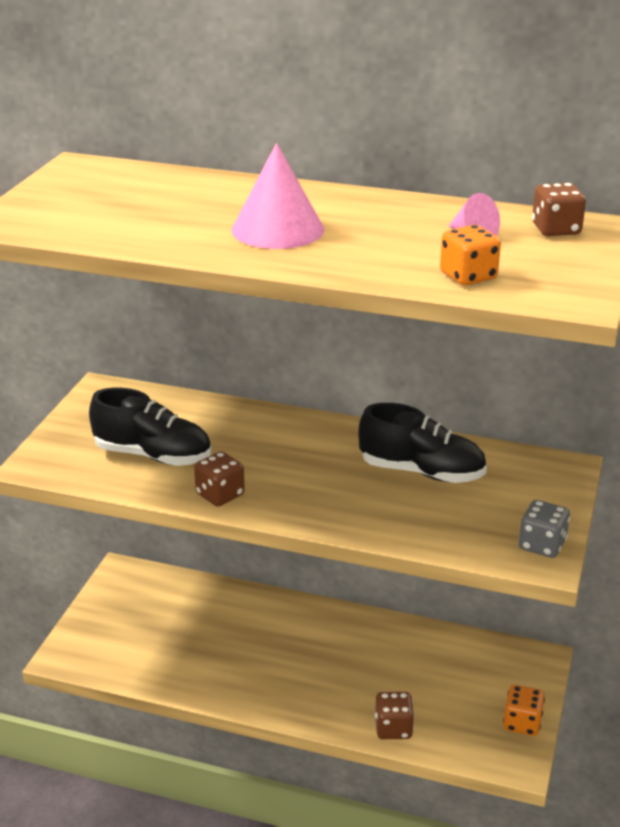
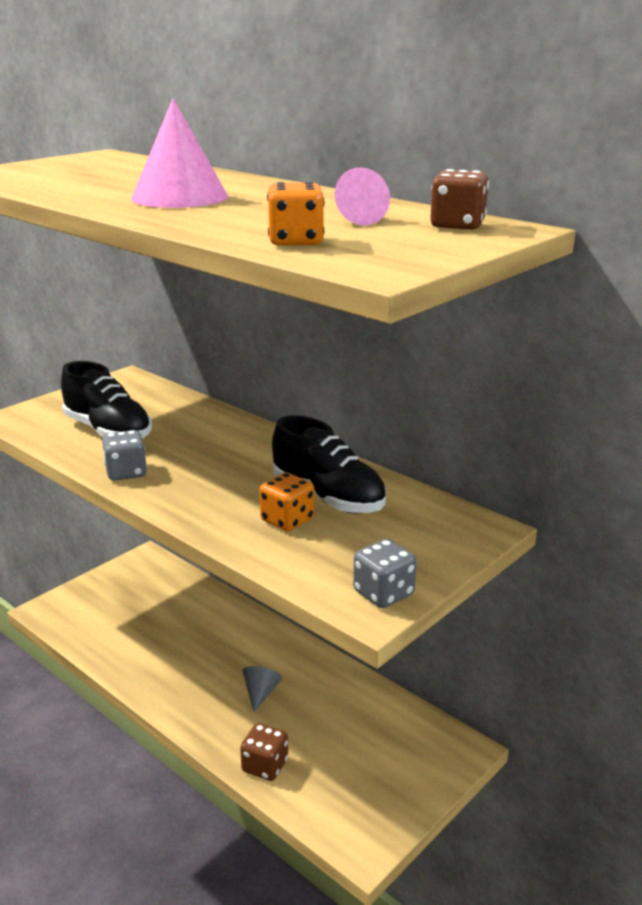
camera: 25 degrees right, 5 degrees down
(220, 495) = (126, 472): brown dice -> grey dice
(341, 668) = (260, 693): none -> grey cone
(522, 723) = (397, 807): orange dice -> orange dice (287, 520)

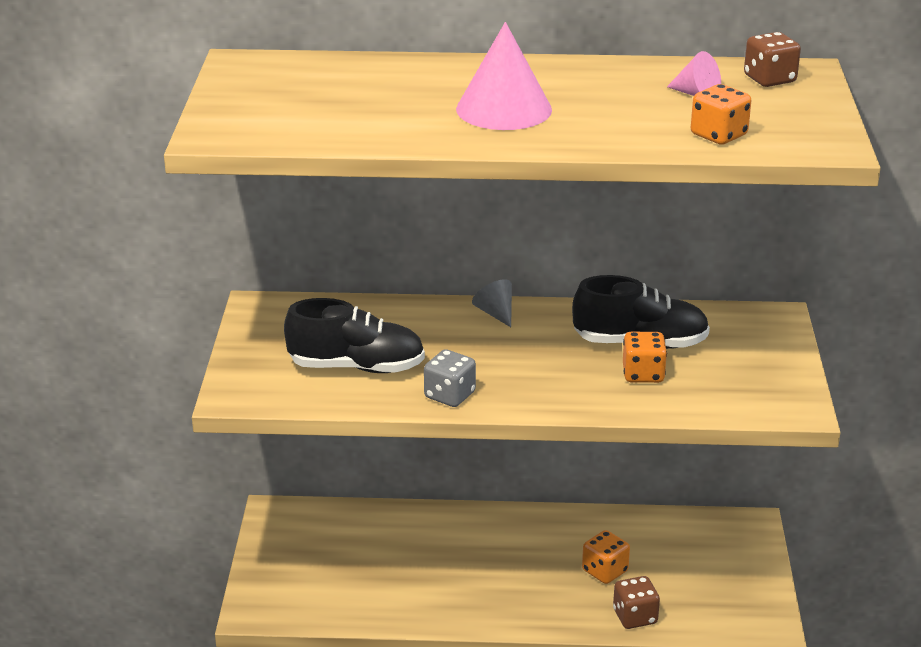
camera: 40 degrees left, 5 degrees up
(260, 693) = (556, 569): grey cone -> grey cone (495, 313)
(292, 716) = (604, 571): none -> orange dice
(383, 593) = (789, 394): grey dice -> none

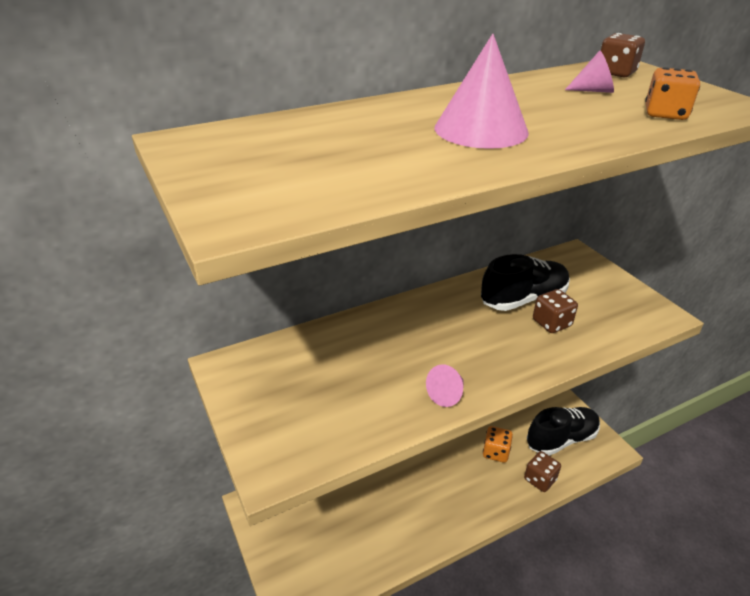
camera: 30 degrees left, 5 degrees up
(356, 367) = (352, 395): black shoe -> black shoe (561, 439)
(449, 395) = (447, 394): grey dice -> pink cone
(495, 313) = (410, 308): grey cone -> none
(643, 374) = (551, 323): orange dice -> brown dice

